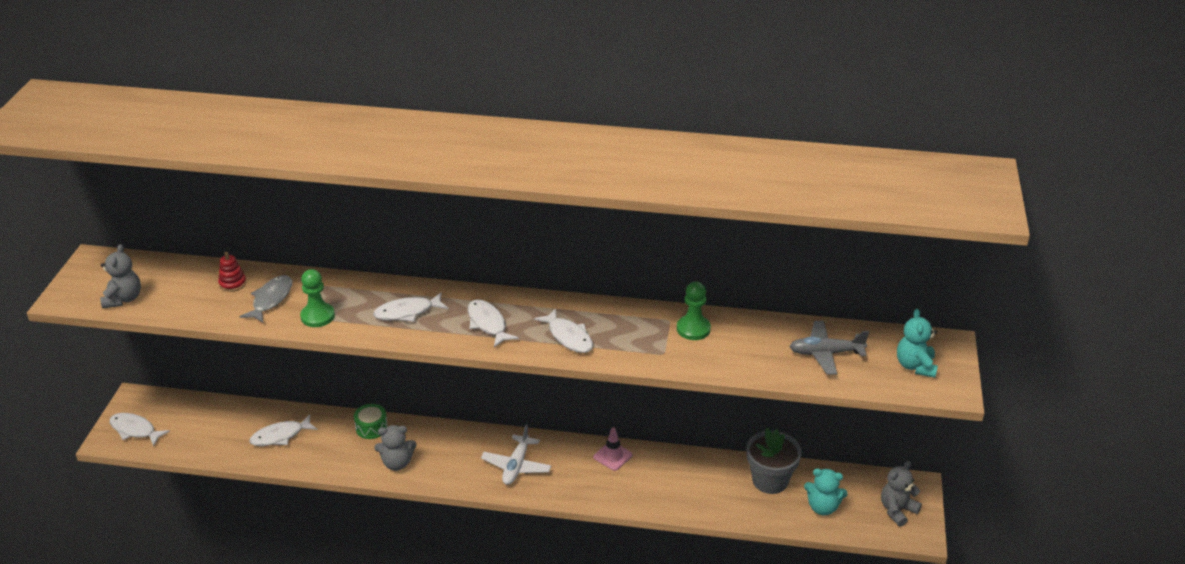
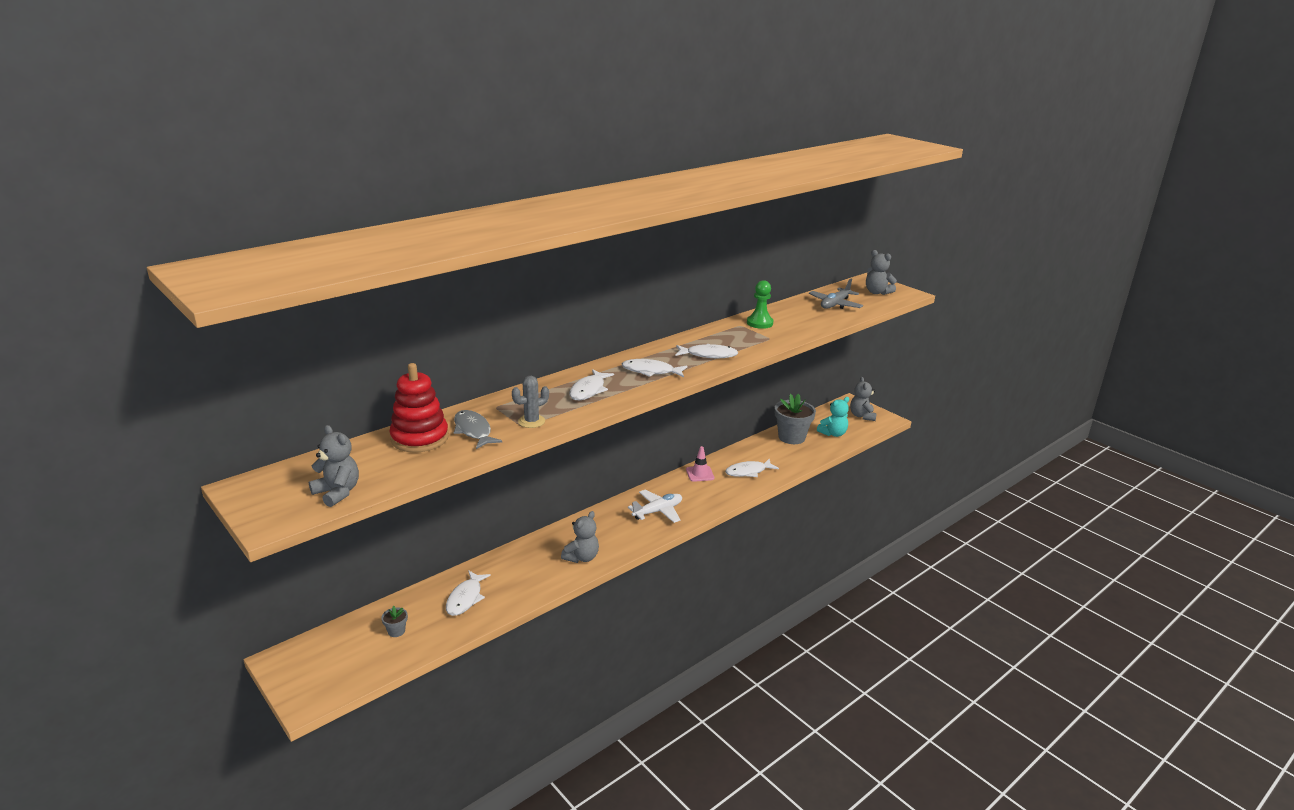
camera: 50 degrees left, 10 degrees down
(135, 430) = (323, 678): white fish -> white fish (748, 472)
(211, 428) = (396, 631): none -> grey flower pot
(232, 283) = (419, 438): red stacking toy -> red stacking toy, size x1.97
(317, 316) = (531, 421): green pawn -> grey cactus
(371, 427) = (526, 551): green drum -> none
(516, 466) = (658, 511): white plane -> white plane turned 90 degrees counterclockwise
(915, 366) = (877, 292): turquoise teddy bear -> grey teddy bear

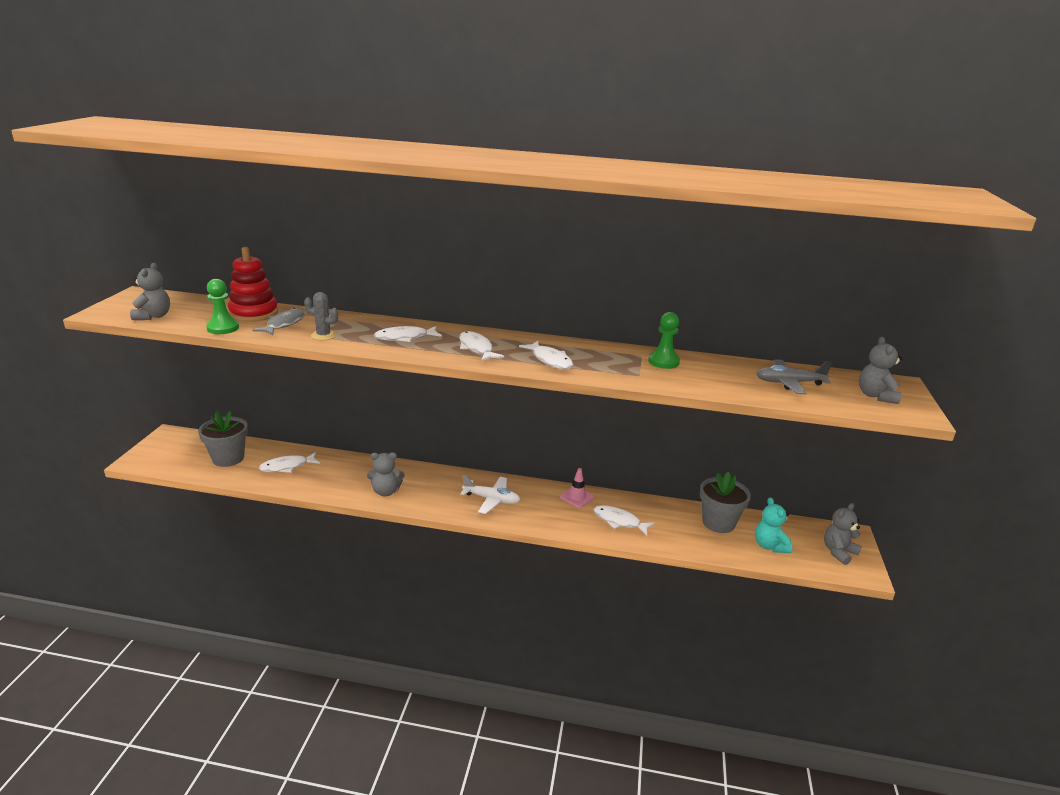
camera: 50 degrees right, 0 degrees up
(396, 631) = (228, 458): grey flower pot -> grey flower pot, size x2.26
(436, 463) = (223, 328): none -> green pawn
(833, 433) = (769, 546): turquoise teddy bear -> turquoise teddy bear turned 60 degrees clockwise

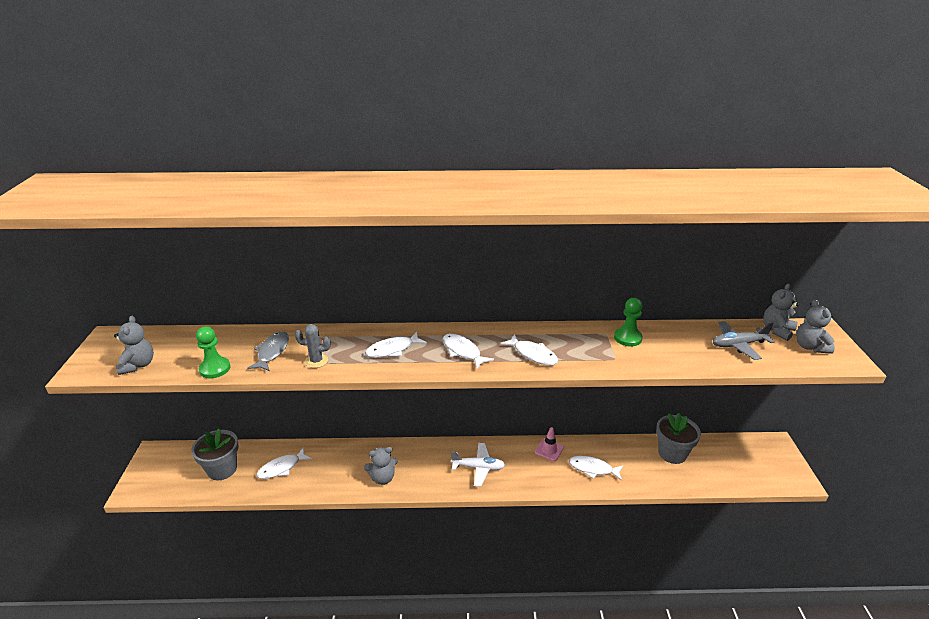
camera: 10 degrees left, 5 degrees up
(254, 313) = (236, 343): red stacking toy -> none
(769, 546) = (720, 469): turquoise teddy bear -> none
(838, 552) = (773, 464): grey teddy bear -> grey teddy bear (777, 330)

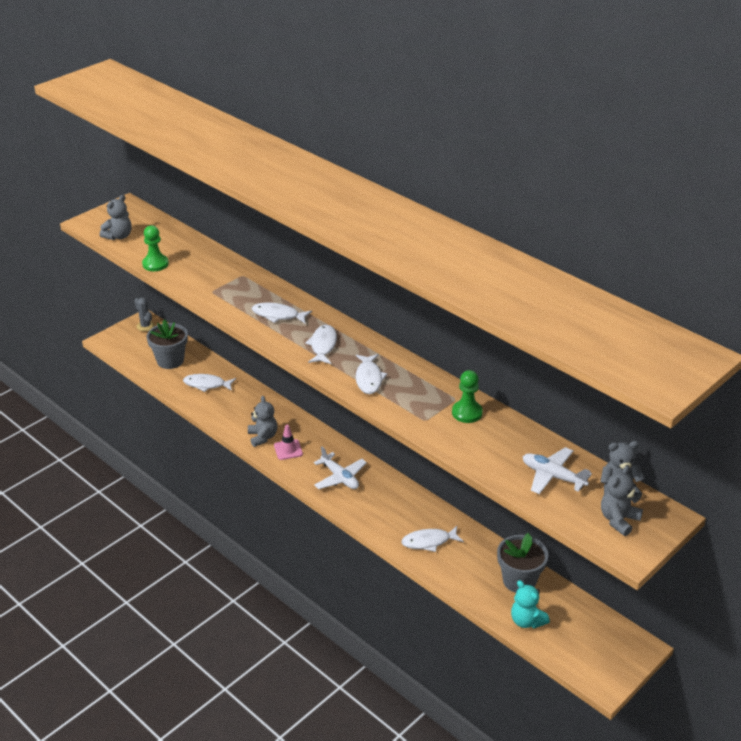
camera: 45 degrees right, 5 degrees up
(272, 352) = (202, 271): grey fish -> none
(316, 361) = (219, 294): grey cactus -> grey cactus (145, 326)
(382, 478) = (263, 437): grey teddy bear -> grey teddy bear turned 135 degrees counterclockwise
(549, 450) = (415, 504): pink traffic cone -> pink traffic cone (288, 450)
(593, 469) = (429, 541): white fish -> white fish turned 75 degrees counterclockwise
(713, 475) = (527, 621): none -> turquoise teddy bear
(738, 345) = (553, 476): grey plane -> white plane

